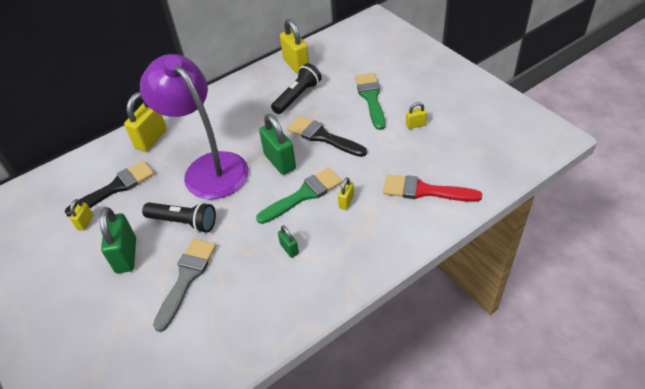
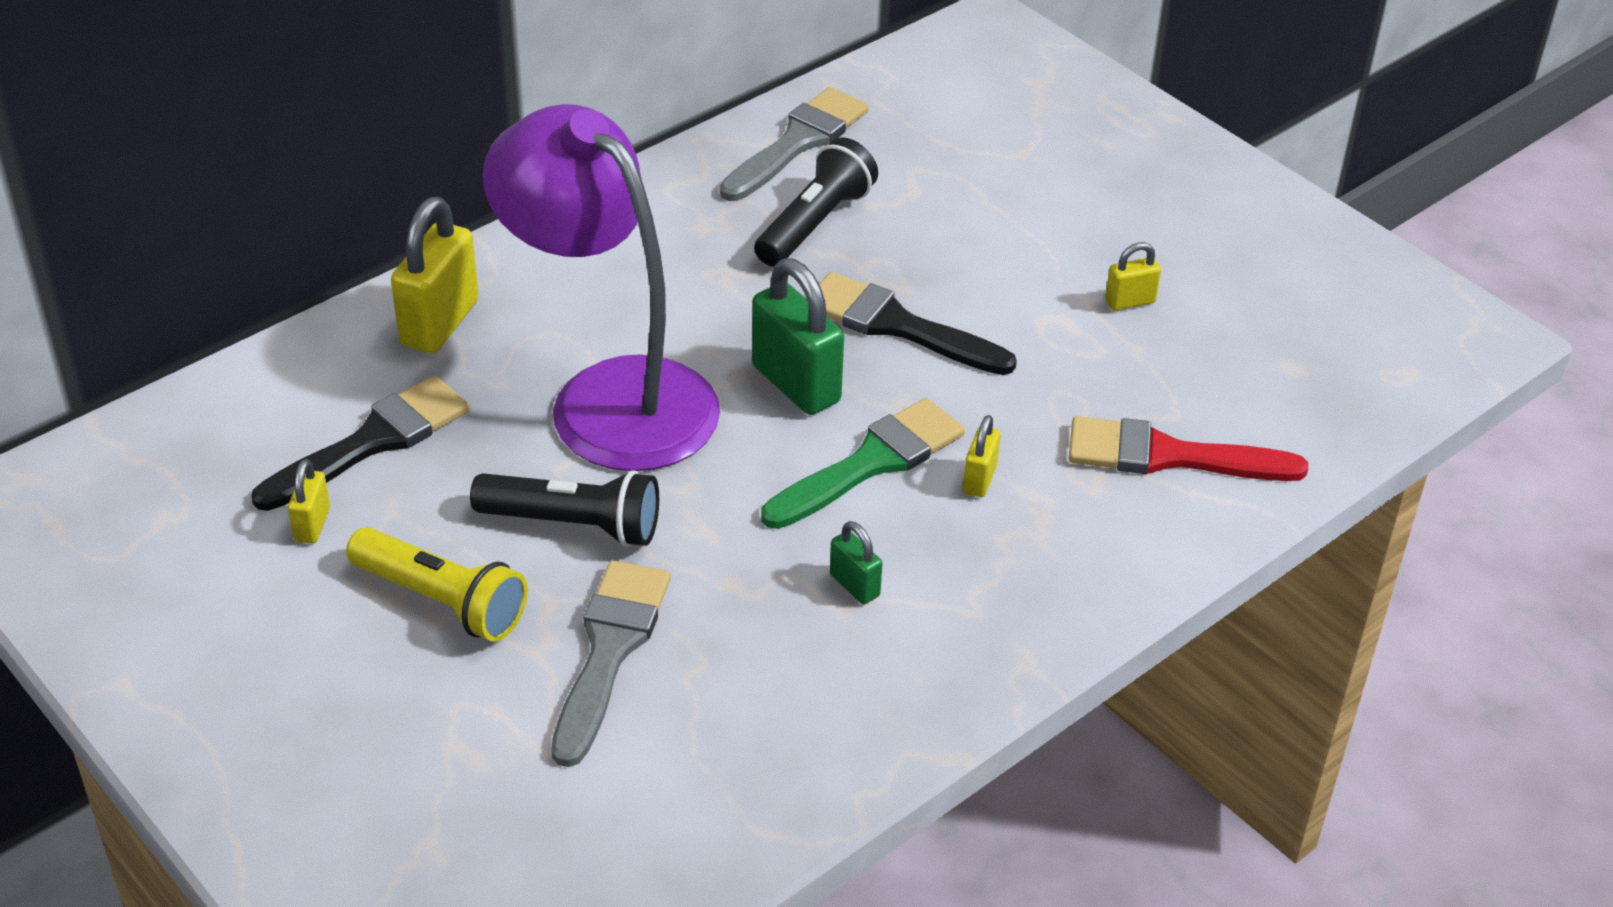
camera: 10 degrees left, 5 degrees down
(126, 255) = (441, 601): green padlock -> yellow flashlight
(296, 65) = (798, 142): yellow padlock -> grey brush
(371, 98) = (1008, 232): green brush -> none

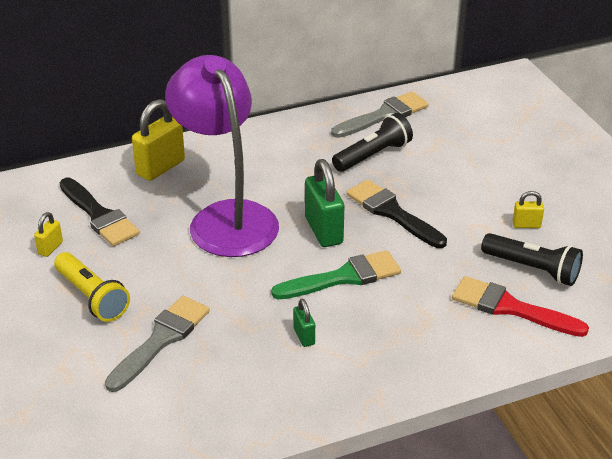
camera: 20 degrees right, 5 degrees down
(373, 442) = (99, 216): black brush -> black brush turned 75 degrees clockwise
(573, 525) = (175, 275): black flashlight -> black flashlight (532, 269)
(979, 479) = (398, 298): yellow padlock -> none

